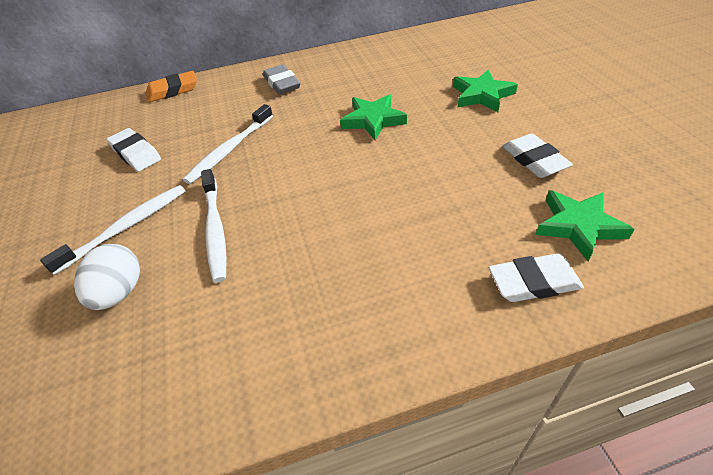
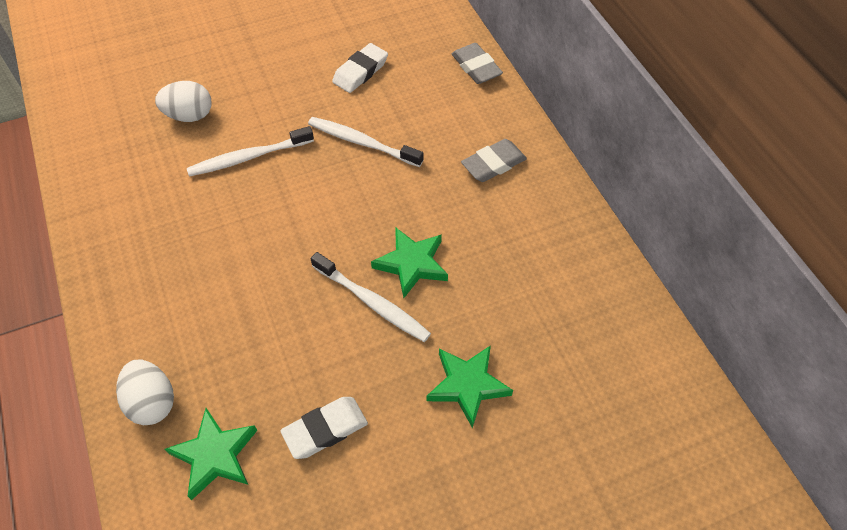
camera: 80 degrees right, 10 degrees up
(126, 227) = (259, 97): white toothbrush -> white toothbrush (372, 302)
(173, 91) = (476, 67): orange eraser -> grey eraser
(533, 282) = (152, 402): white eraser -> white egg

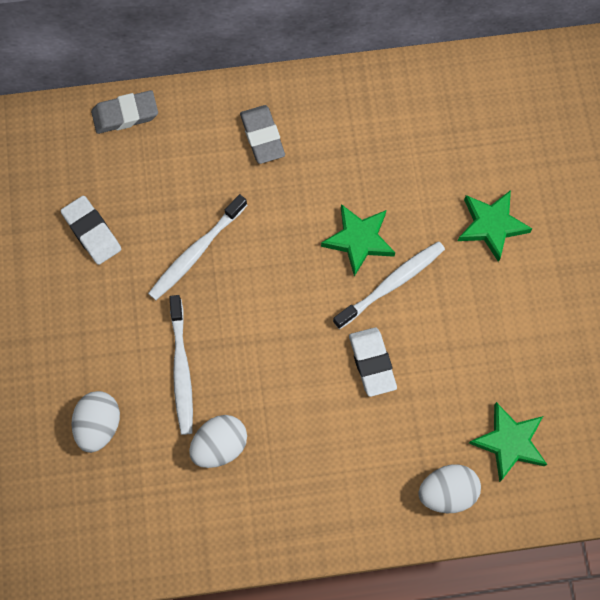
camera: 75 degrees left, 15 degrees up
(181, 200) = (220, 446): none -> white egg
(325, 429) = (505, 348): white eraser -> white eraser (372, 363)

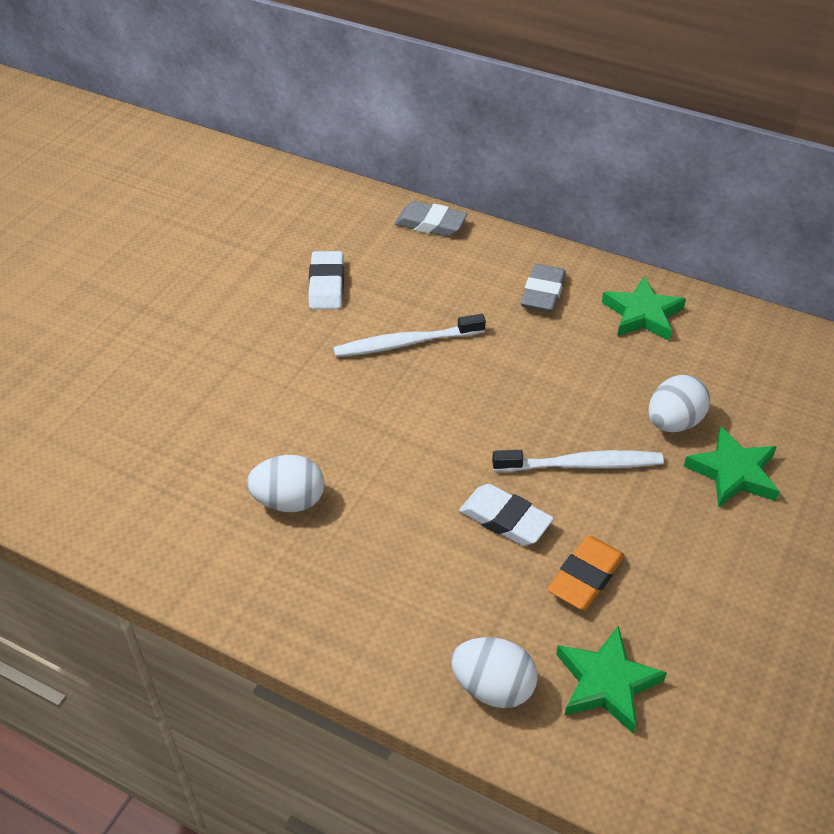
camera: 35 degrees right, 25 degrees down
(99, 425) = (196, 422): white egg -> white egg (673, 422)
(181, 369) = (310, 421): white toothbrush -> none
(359, 240) = (575, 413): green star -> green star (642, 314)
(372, 363) = (505, 519): white eraser -> white eraser turned 75 degrees counterclockwise
(450, 374) = (585, 577): none -> orange eraser

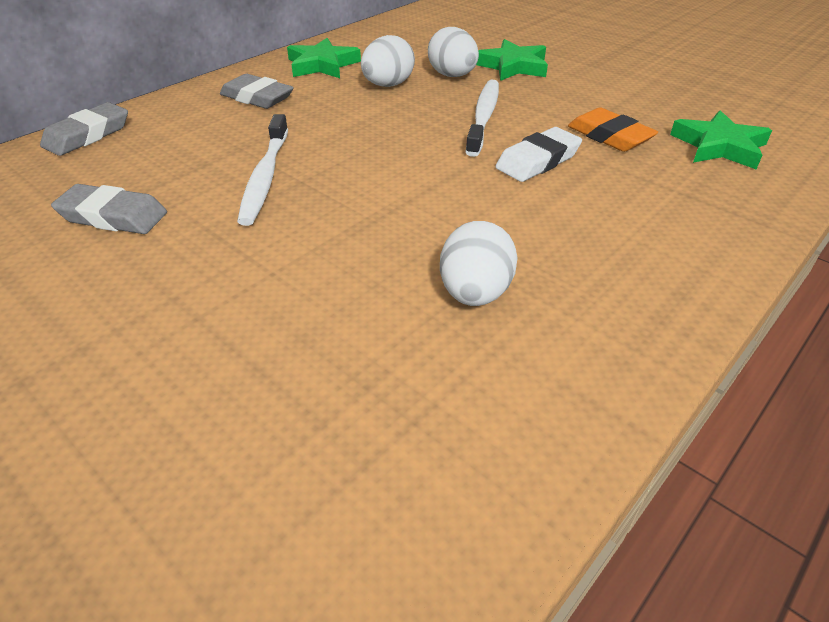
camera: 75 degrees left, 5 degrees down
(326, 285) = (113, 216): white eraser -> grey eraser
(493, 687) = (734, 197): white egg -> white egg (388, 85)

